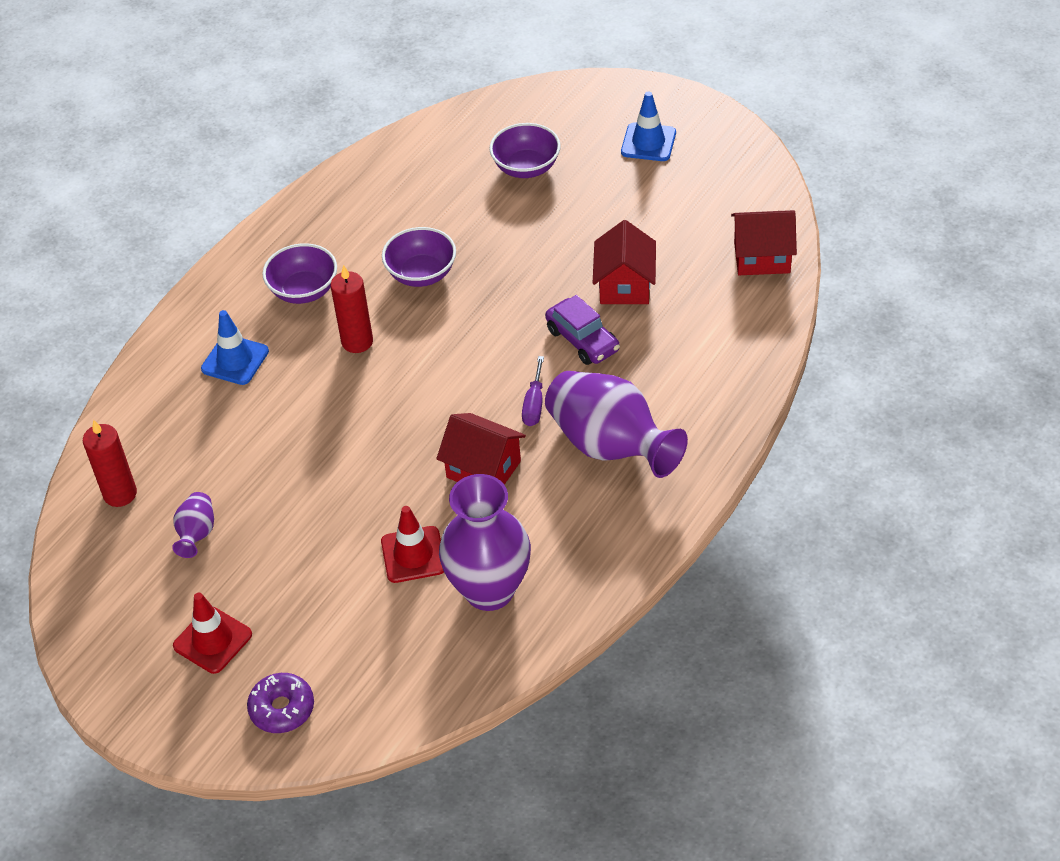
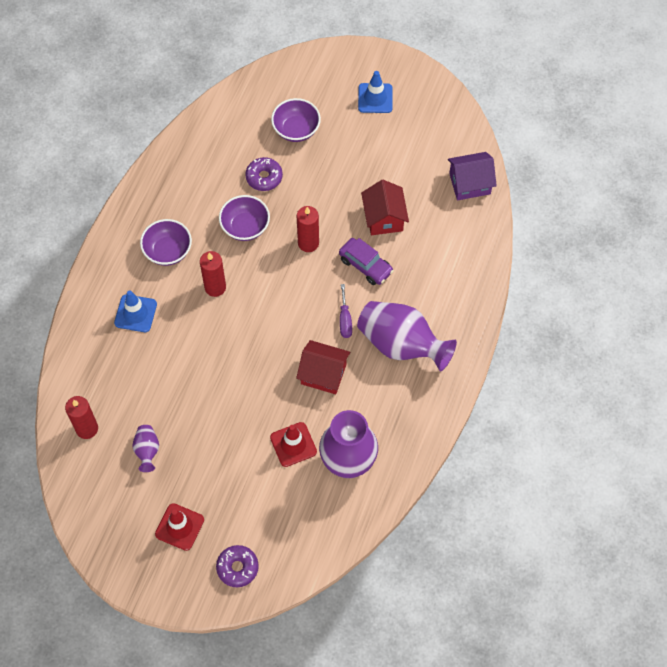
camera: 15 degrees left, 15 degrees up
(465, 218) = (264, 177): none -> purple donut
(506, 303) = (308, 243): none -> red candle
(762, 257) = (470, 184): red house -> purple house

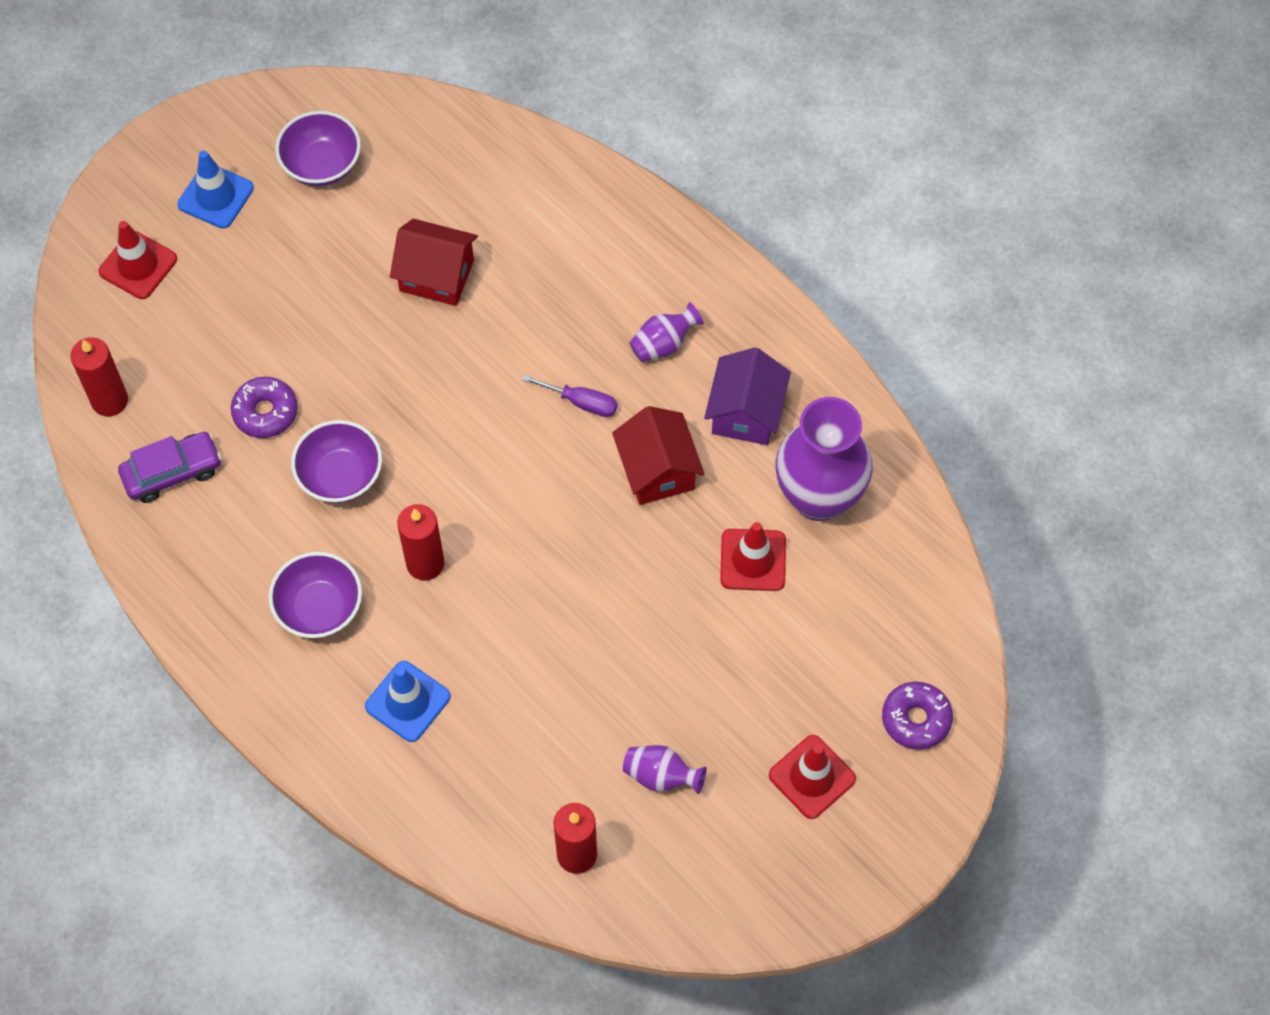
camera: 65 degrees left, 0 degrees up
(296, 129) = (205, 330): purple bowl -> purple bowl (322, 165)
(308, 243) = (421, 398): red candle -> red candle (109, 400)
(317, 84) = (138, 265): none -> red traffic cone
(323, 374) = (657, 470): red house -> red house turned 60 degrees counterclockwise
(365, 265) = (504, 335): purple car -> purple car (172, 472)
(401, 344) = (663, 344): purple vase -> purple vase, size x0.46
(470, 184) = (443, 137): purple house -> purple house (746, 412)

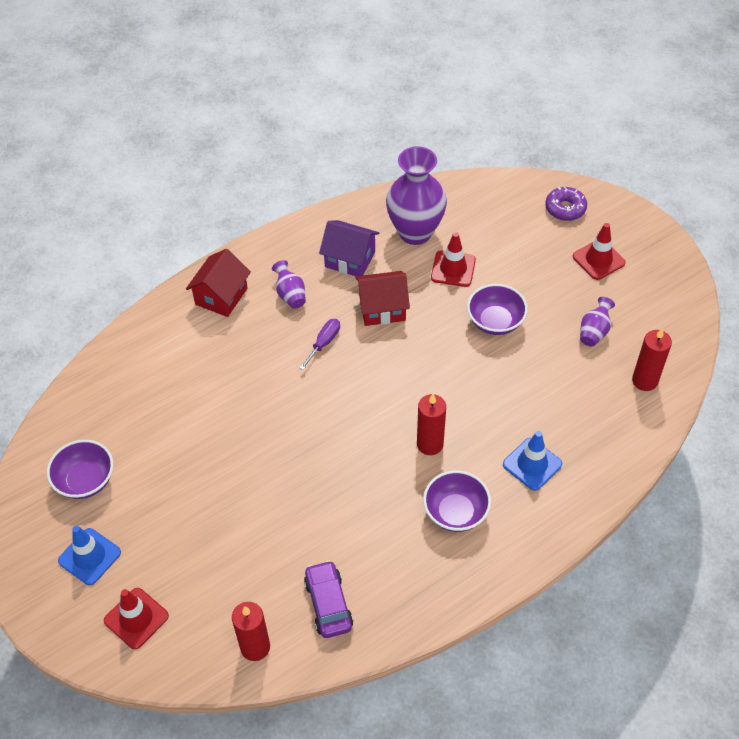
camera: 80 degrees left, 10 degrees down
(265, 412) = (290, 535): purple donut -> none
(340, 476) = (352, 490): purple bowl -> purple bowl (495, 321)
(437, 275) = (203, 416): red house -> red house (221, 296)

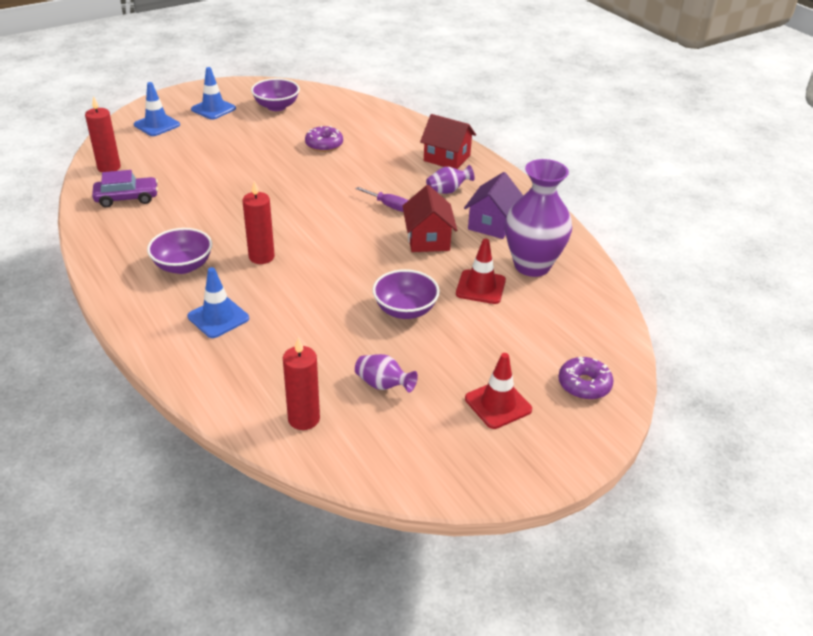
camera: 90 degrees right, 15 degrees down
(136, 618) = (157, 125): red traffic cone -> blue traffic cone
(191, 415) = (324, 145): none -> purple donut

